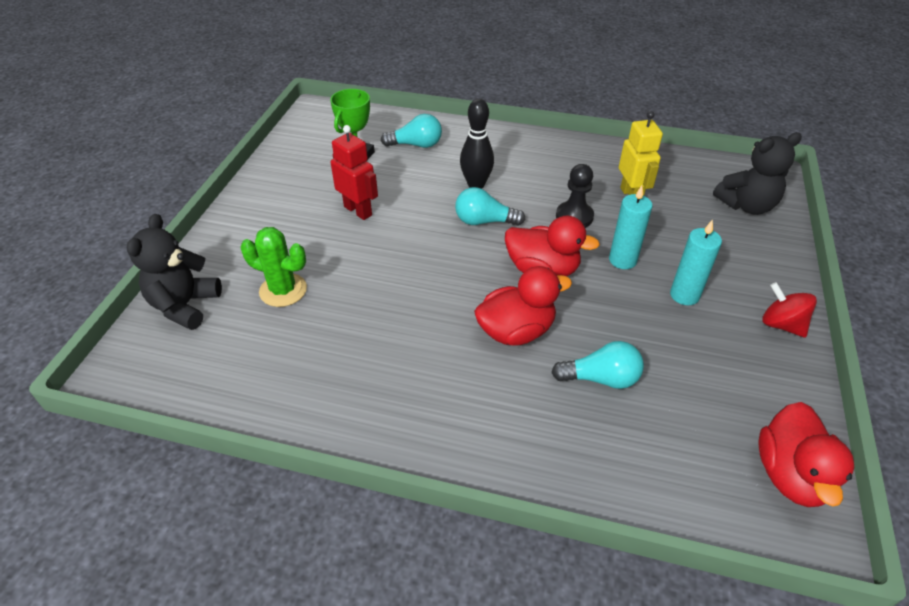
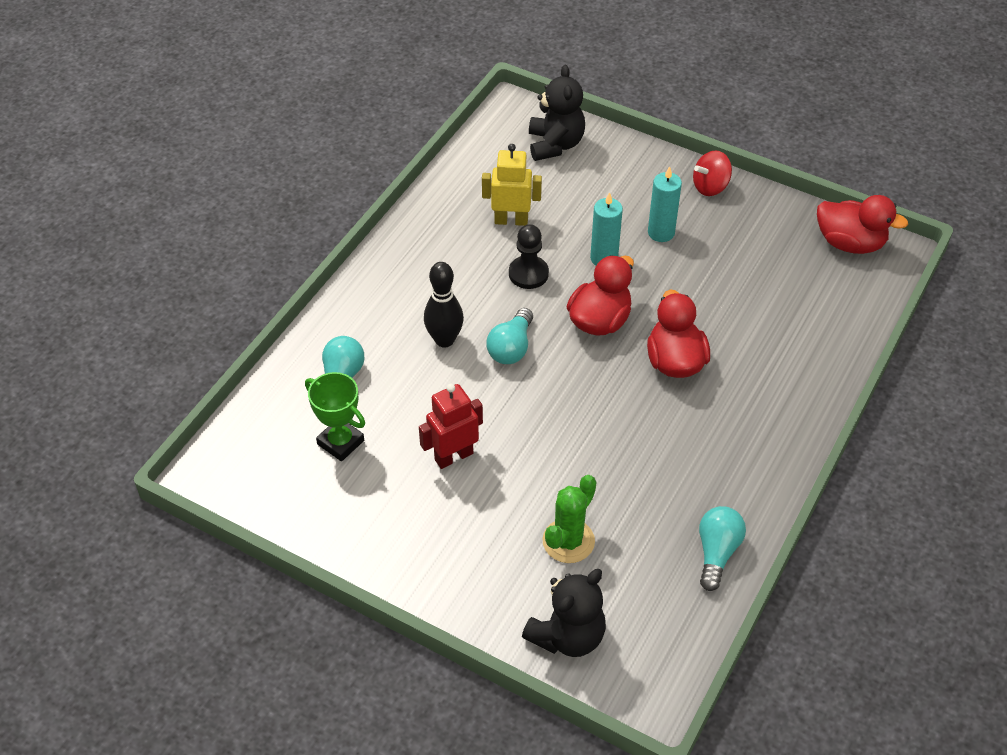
camera: 75 degrees left, 5 degrees up
(185, 306) = (567, 636): black teddy bear -> black teddy bear turned 75 degrees counterclockwise
(601, 378) = (742, 319): turquoise light bulb -> turquoise light bulb (717, 552)

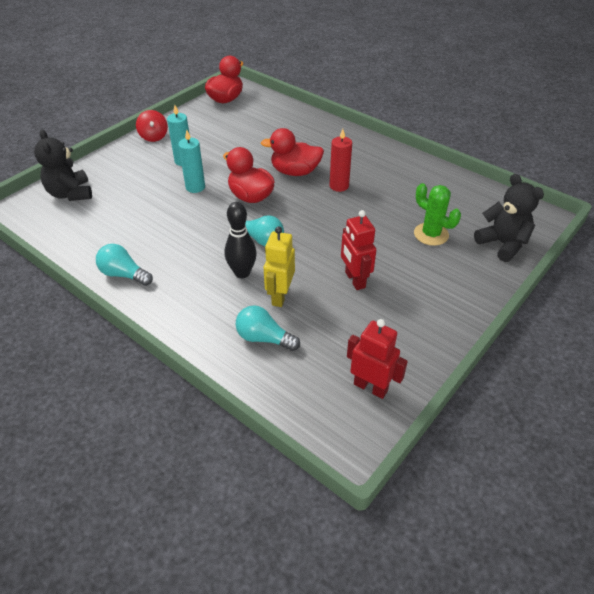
camera: 80 degrees left, 5 degrees down
(281, 486) = (370, 387): none -> red robot
(340, 442) = (330, 344): green trophy -> none
(511, 220) = (136, 224): yellow robot -> yellow robot (280, 296)
(528, 274) = (194, 223): black pawn -> none
(555, 144) = (70, 194): black teddy bear -> black teddy bear turned 120 degrees counterclockwise
(655, 418) = (339, 186): none -> red candle
(717, 552) = (440, 178): turquoise light bulb -> turquoise light bulb (124, 274)

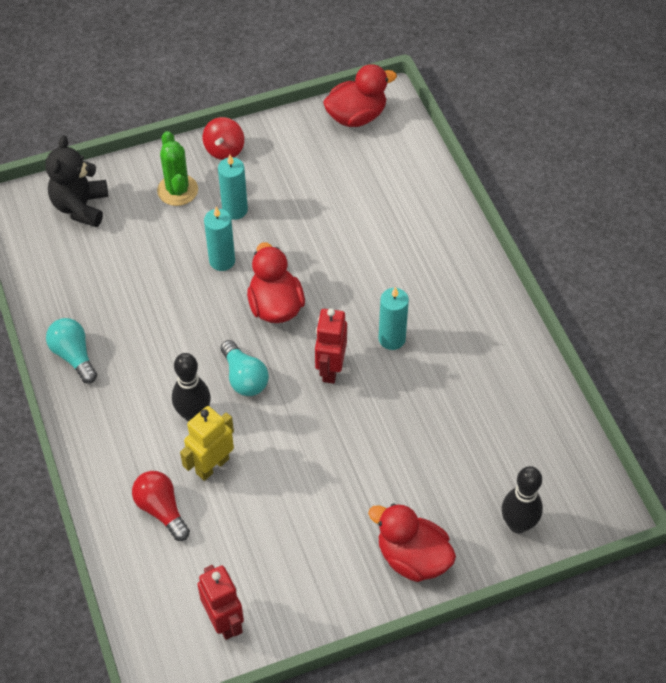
camera: 30 degrees right, 10 degrees up
(264, 338) = (161, 509): turquoise light bulb -> red light bulb
(295, 172) = (355, 290): red duck -> red duck (412, 557)
(339, 186) = (392, 339): red candle -> turquoise candle
(354, 280) = (306, 486): red robot -> red robot (330, 369)
(431, 234) = (443, 467): green cactus -> green cactus (177, 190)
(502, 244) = (518, 524): black teddy bear -> black bowling pin

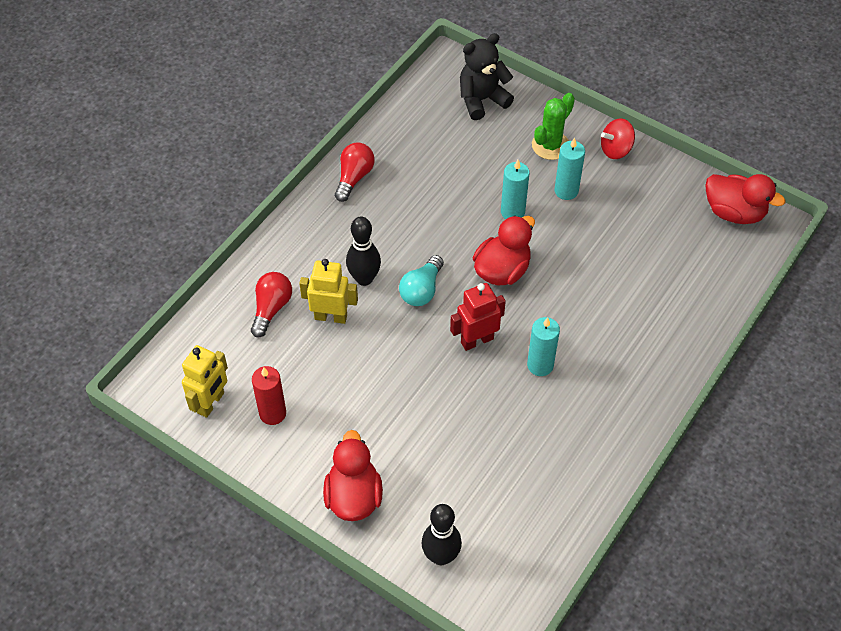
camera: 55 degrees right, 0 degrees up
(74, 356) = (354, 177): turquoise light bulb -> red light bulb
(224, 621) = (211, 403): red robot -> yellow robot
(277, 574) = (272, 413): none -> red candle

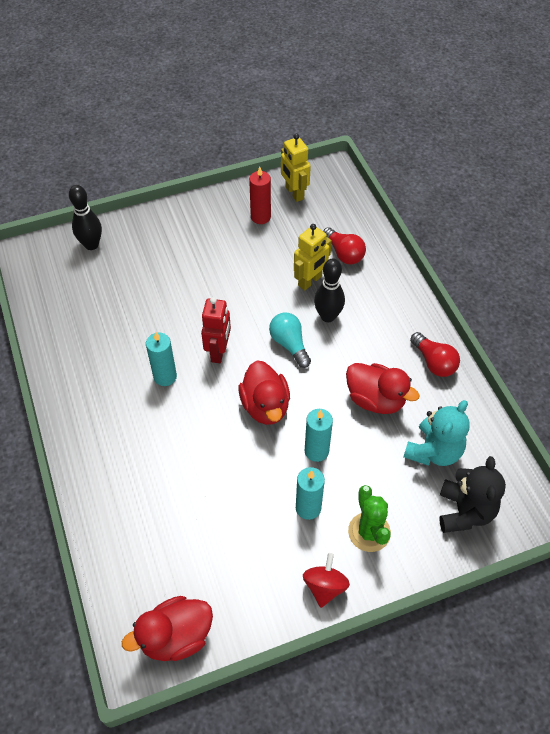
camera: 125 degrees right, 0 degrees up
(353, 496) = (168, 226): red duck -> red duck (375, 399)
(445, 139) = (433, 451): none -> turquoise teddy bear

